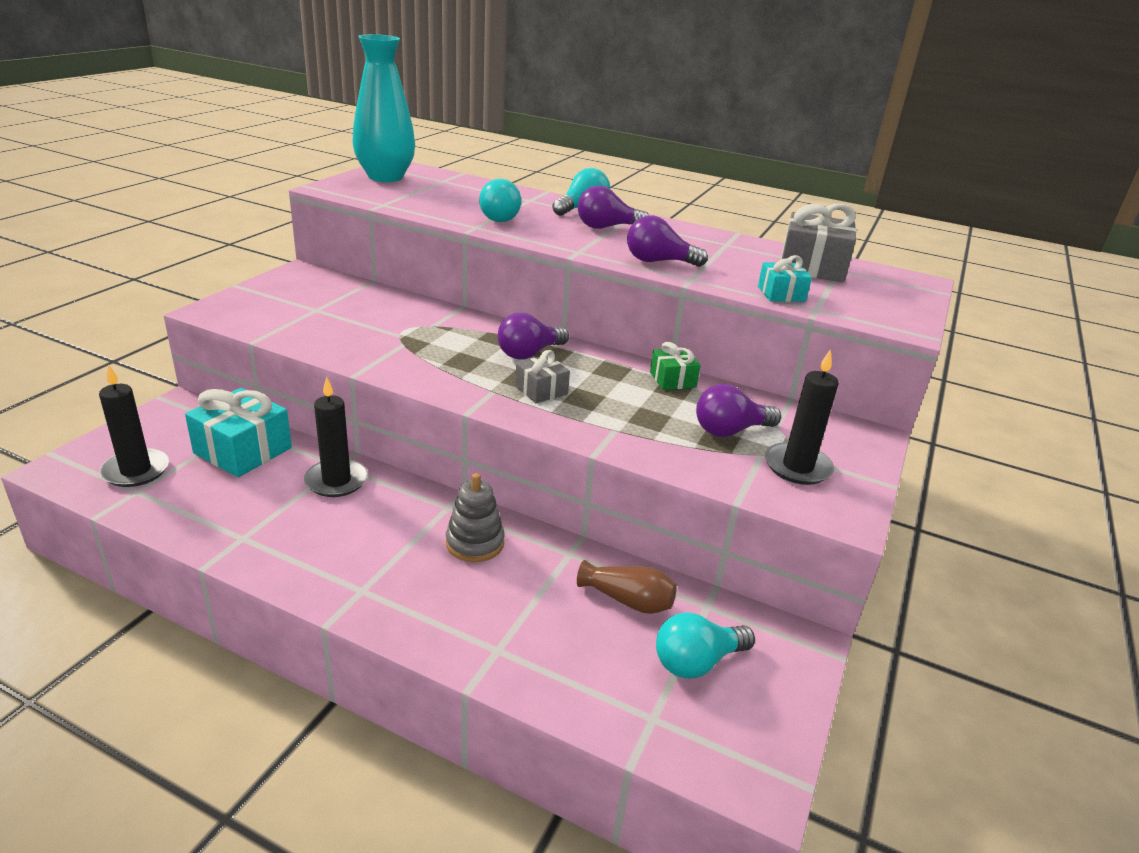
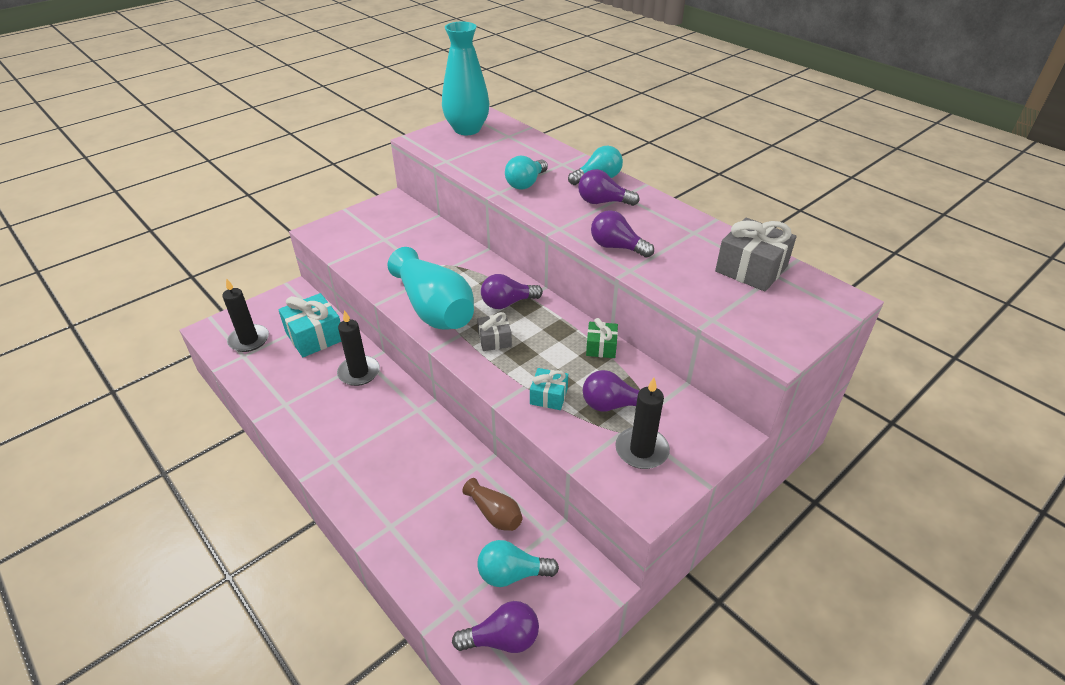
camera: 25 degrees right, 10 degrees up
(439, 370) = (434, 309): none -> turquoise vase
(475, 543) = (419, 442): grey stacking toy -> none
(737, 741) = (502, 639): none -> purple light bulb
(781, 294) = (694, 298): turquoise gift -> turquoise gift (548, 396)

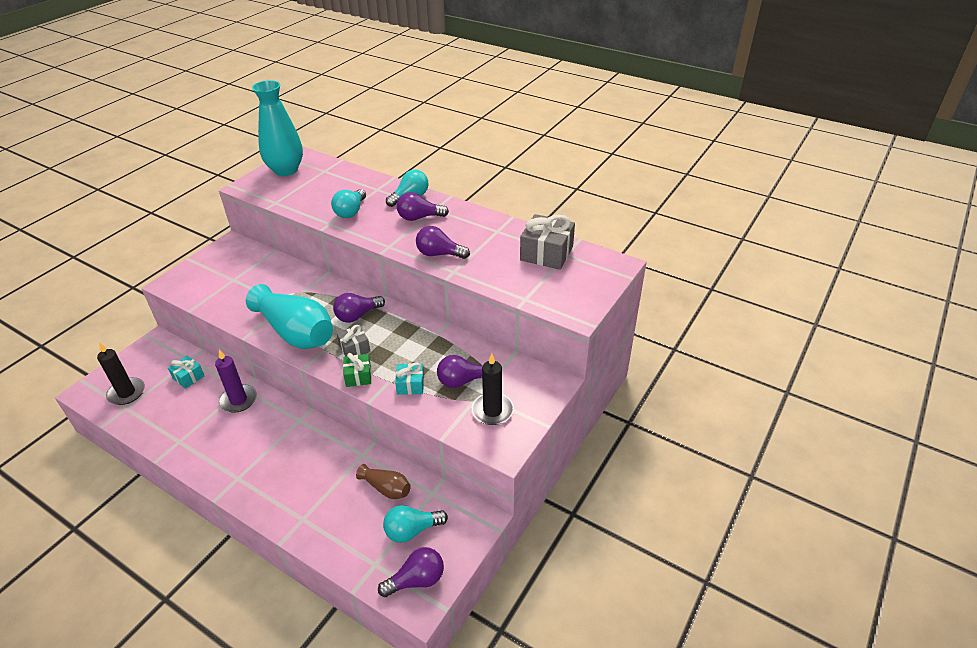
camera: 15 degrees left, 0 degrees up
(315, 336) = (188, 377): turquoise gift -> turquoise gift, size x0.56
(359, 372) = (238, 400): black candle -> purple candle
(601, 347) = (443, 337): green gift -> green gift (358, 376)

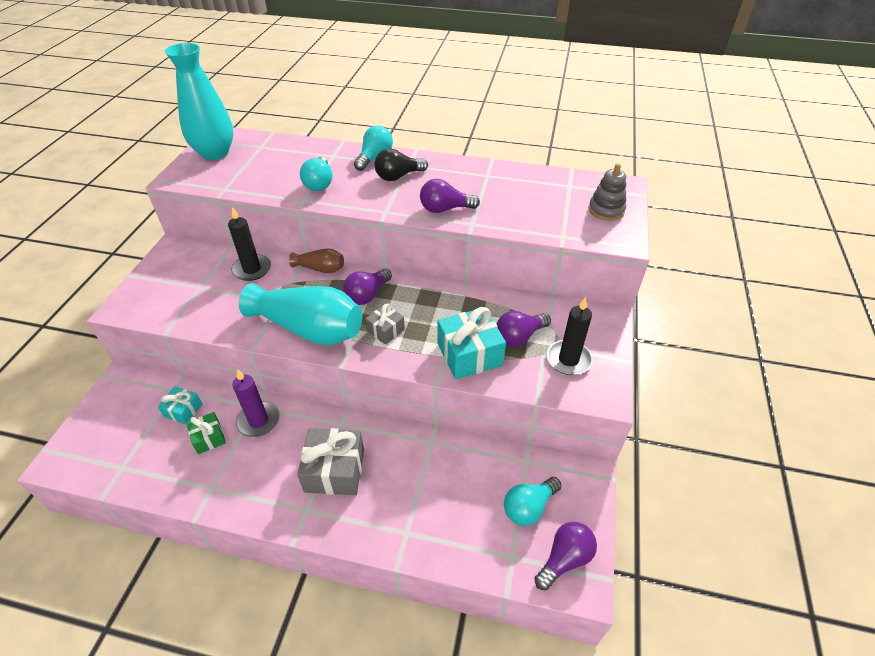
camera: 20 degrees left, 5 degrees up
(126, 393) = (113, 449): black candle -> black candle (252, 269)
(358, 376) = (408, 359): green gift -> green gift (209, 438)
(386, 488) = (477, 470): brown vase -> brown vase (320, 269)
(410, 385) = (469, 354): turquoise gift -> turquoise gift, size x1.79
(419, 217) = (398, 176): purple light bulb -> black light bulb
(546, 253) = (551, 188): grey gift -> grey gift (334, 470)
(582, 284) = (606, 210): none -> grey stacking toy

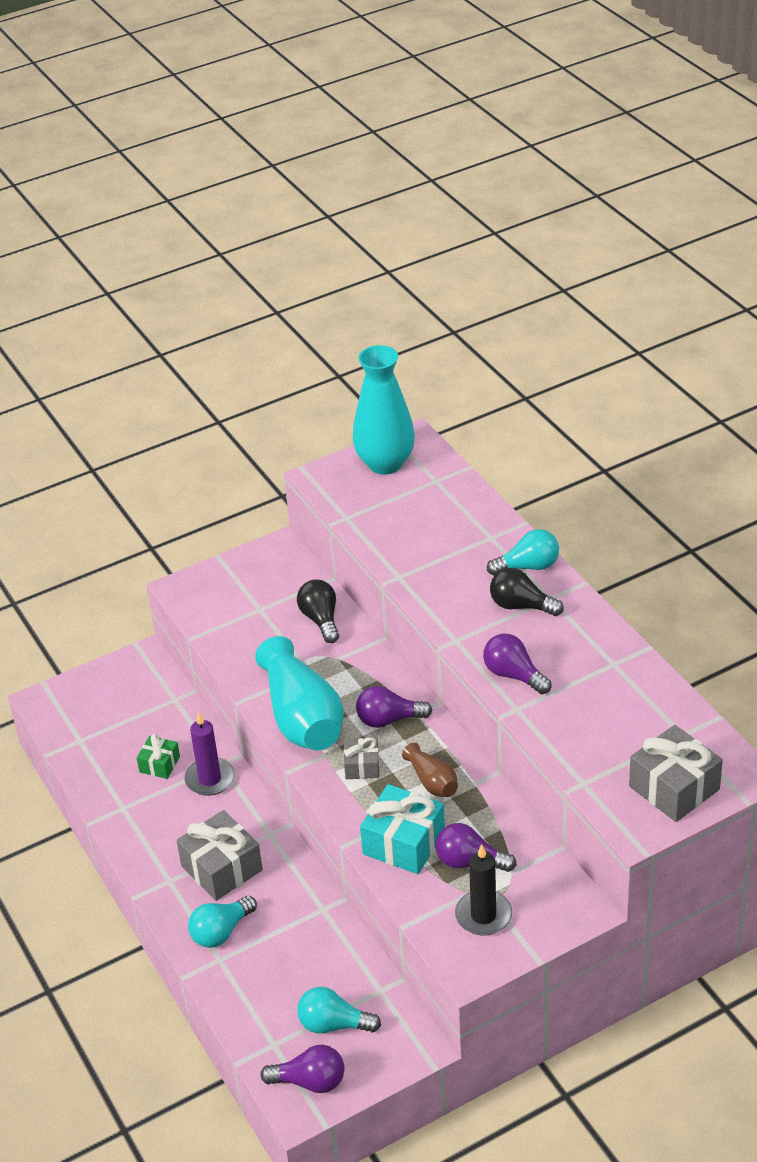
camera: 50 degrees right, 5 degrees down
(183, 410) = (164, 724): turquoise gift -> none
(252, 269) = (321, 620): black candle -> black light bulb
(319, 183) = (436, 566): turquoise light bulb -> turquoise light bulb (221, 932)
(320, 269) = (380, 661): brown vase -> brown vase (432, 781)
(606, 210) = (674, 788): grey stacking toy -> grey gift

